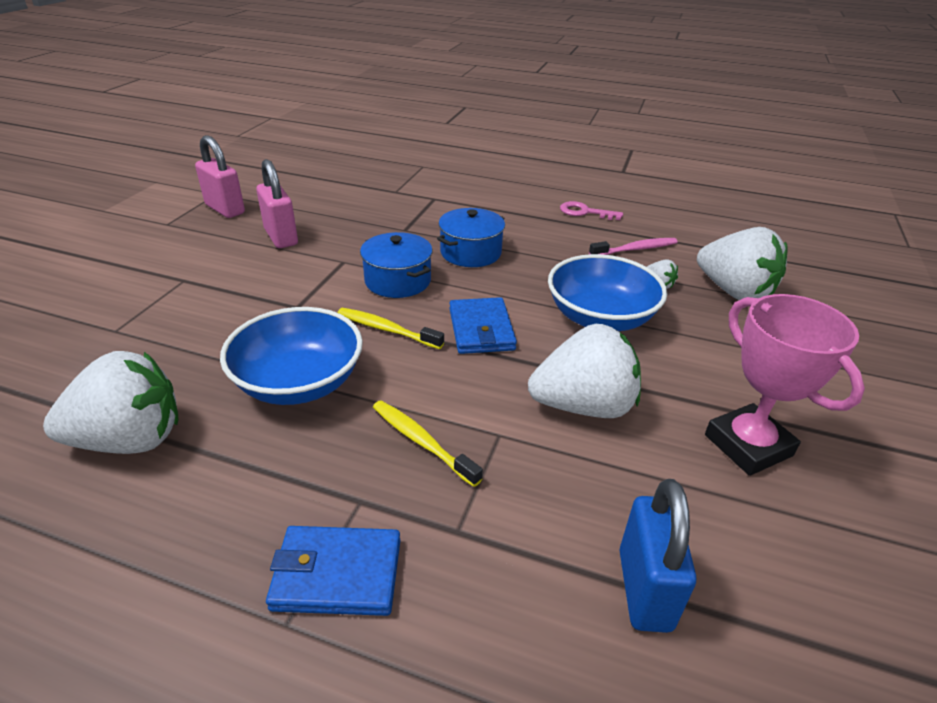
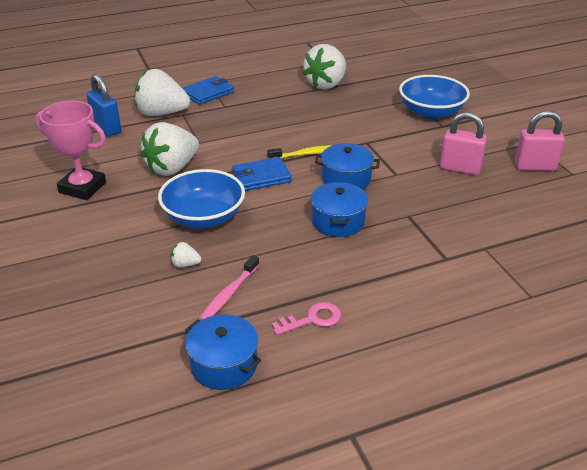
camera: 140 degrees right, 0 degrees up
(299, 382) = (304, 120): blue bowl -> blue bowl (431, 112)
(422, 442) = (226, 127): yellow toothbrush -> none
(481, 329) = (261, 177): blue wallet -> blue wallet turned 60 degrees counterclockwise
(676, 218) = (224, 365): none -> blue pot
(734, 291) = (125, 289): white strawberry -> white strawberry (162, 113)

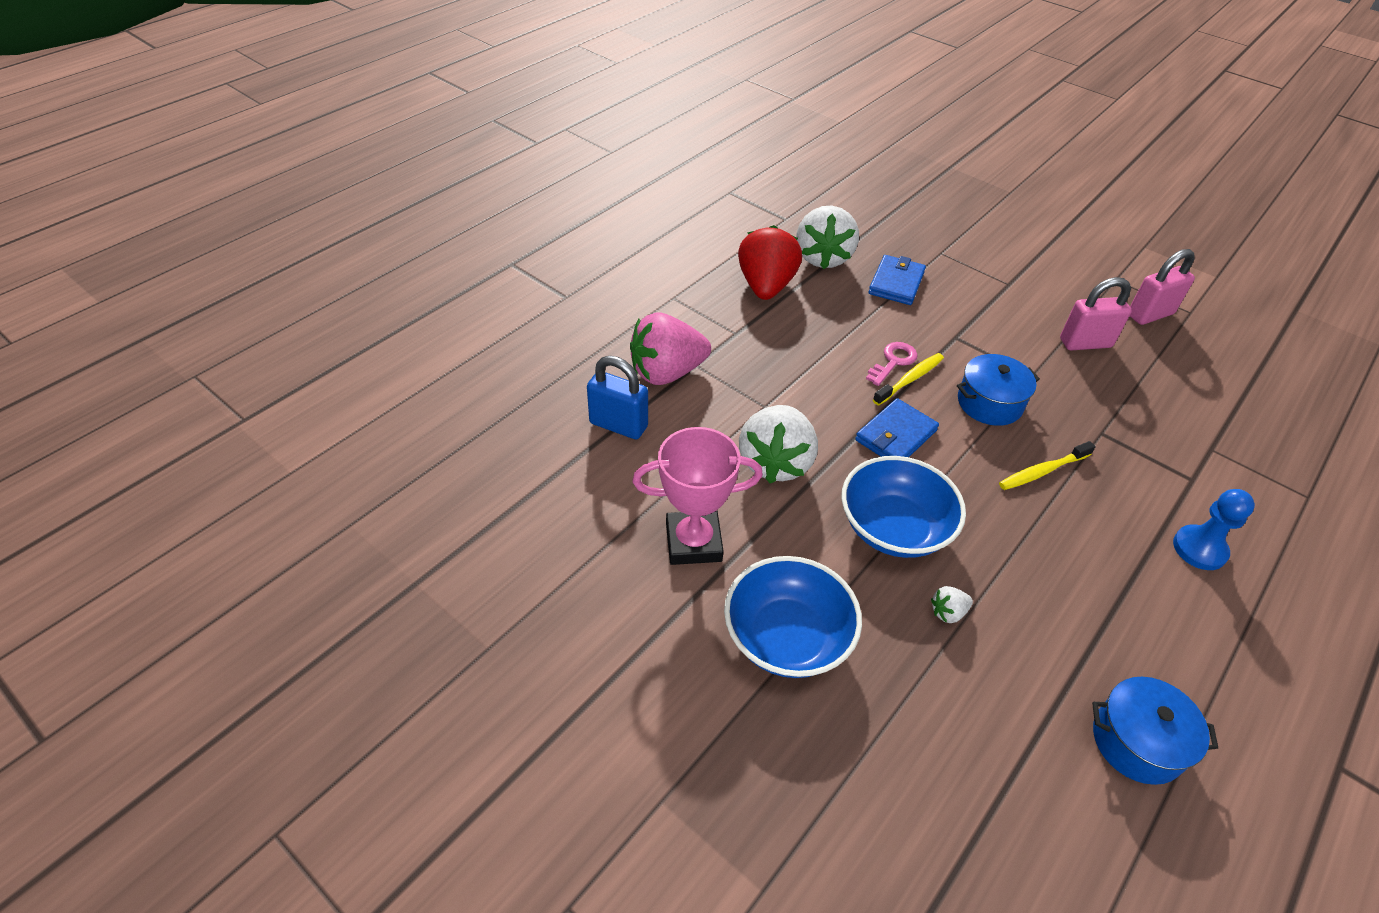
camera: 30 degrees left, 10 degrees up
(162, 113) = (667, 372): white strawberry -> pink strawberry
(208, 93) = (692, 317): blue wallet -> blue wallet (896, 283)
(229, 293) = (1039, 633): pink toothbrush -> none
(271, 89) = (766, 286): none -> red strawberry
(312, 319) = (1156, 628): pink key -> pink key (893, 362)
(338, 221) = (1043, 471): blue pot -> yellow toothbrush
(400, 293) = (1199, 549): none -> blue pawn
(431, 112) = (978, 267): blue bowl -> blue bowl (787, 637)

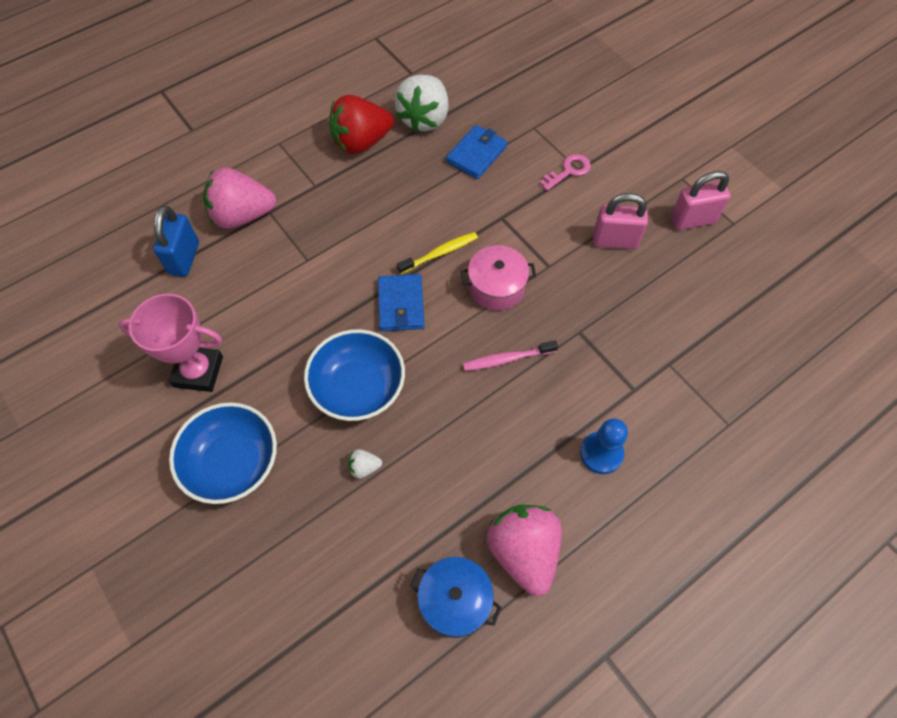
camera: 15 degrees right, 15 degrees up
(618, 425) = (184, 258): blue padlock -> blue padlock turned 60 degrees clockwise
(766, 286) = (361, 142): red strawberry -> red strawberry turned 135 degrees counterclockwise
(775, 462) = (292, 313): white strawberry -> none
(893, 362) = (434, 234): pink key -> pink key (568, 171)
(895, 435) = (401, 305): blue wallet -> blue wallet turned 60 degrees counterclockwise
(989, 403) = (496, 287): blue pot -> pink pot
(1043, 471) = (507, 359): yellow toothbrush -> pink toothbrush
(1180, 669) = (523, 551): none -> pink strawberry

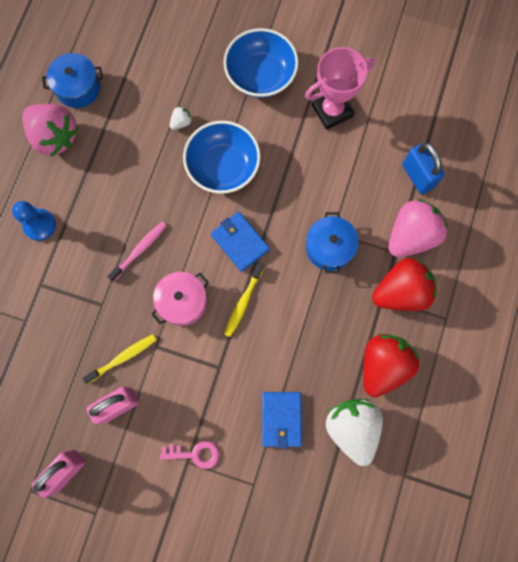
camera: 145 degrees right, 15 degrees up
(295, 181) = (401, 291): none -> red strawberry
(322, 250) = (329, 247): none -> blue pot
(568, 171) = (195, 454): pink key -> pink key turned 105 degrees counterclockwise
(587, 275) = (122, 358): none -> yellow toothbrush

